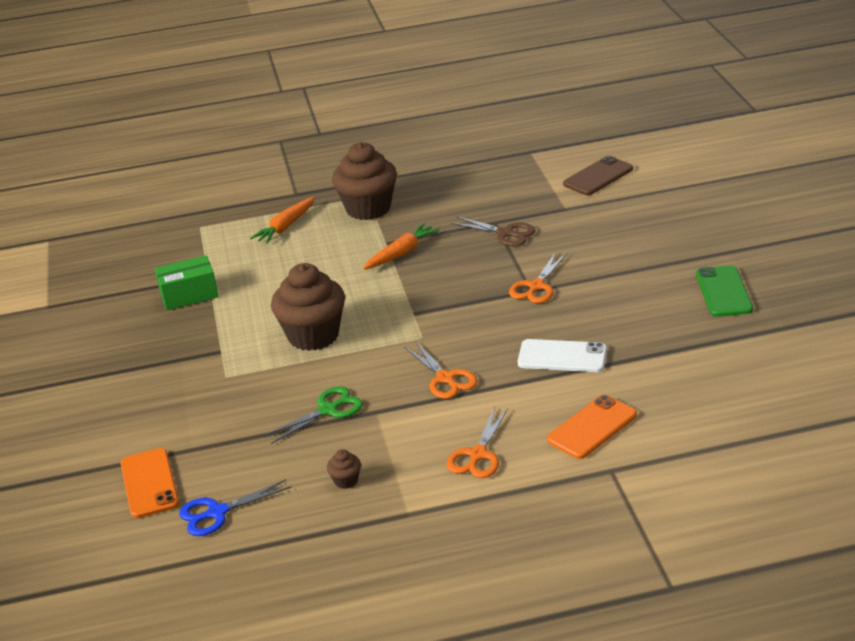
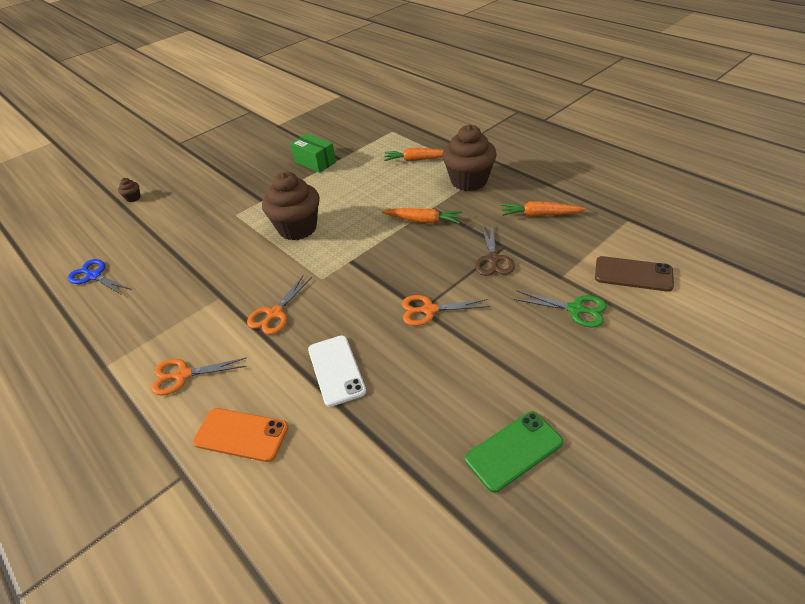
camera: 60 degrees right, 10 degrees up
(149, 483) = (119, 237): orange phone -> none
(328, 410) = (215, 273): green scissors -> green scissors (575, 309)
(346, 480) = (137, 317): brown cupcake -> brown cupcake (133, 198)
(472, 189) = (540, 215): none -> orange carrot

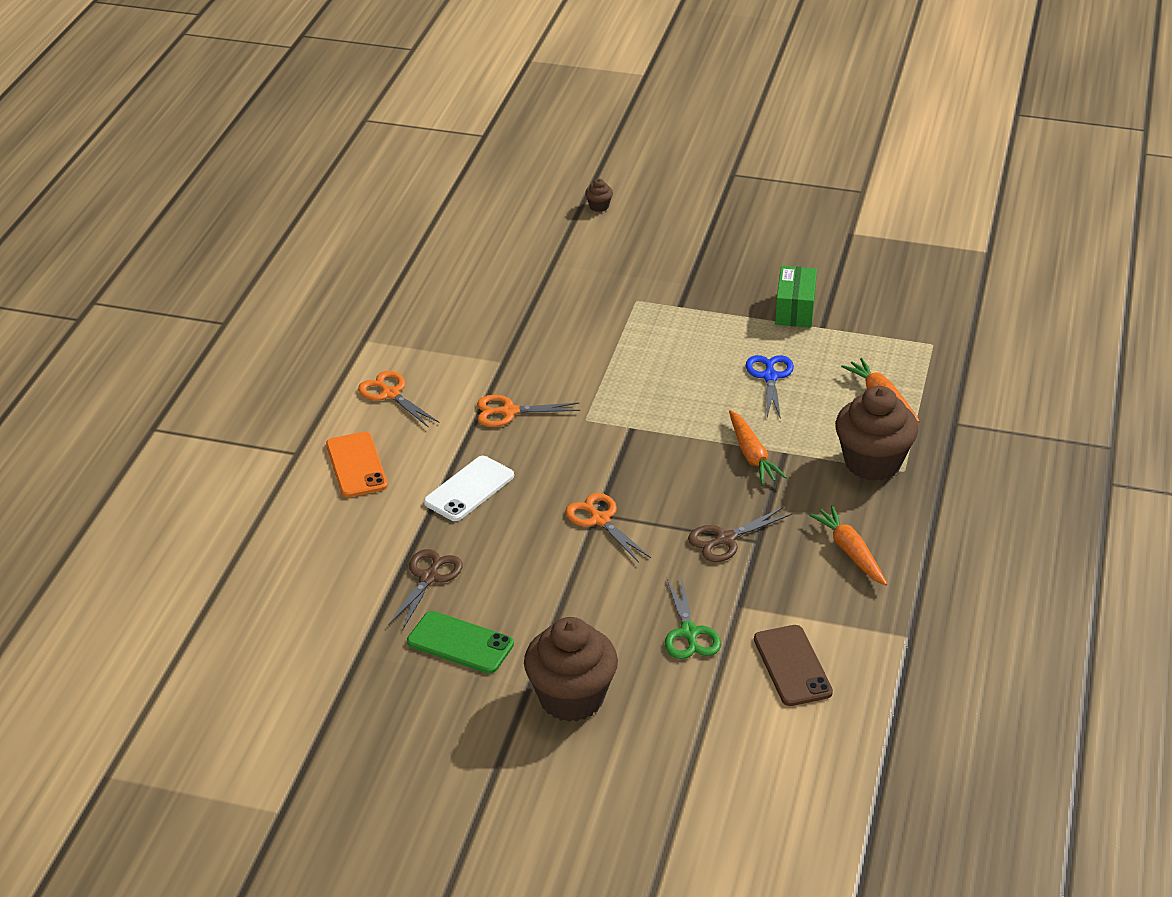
camera: 55 degrees right, 5 degrees down
(94, 276) = (462, 259): blue scissors -> blue scissors (770, 377)
(297, 228) = (653, 360): brown cupcake -> brown cupcake (571, 698)
(419, 440) = (429, 578): none -> brown scissors

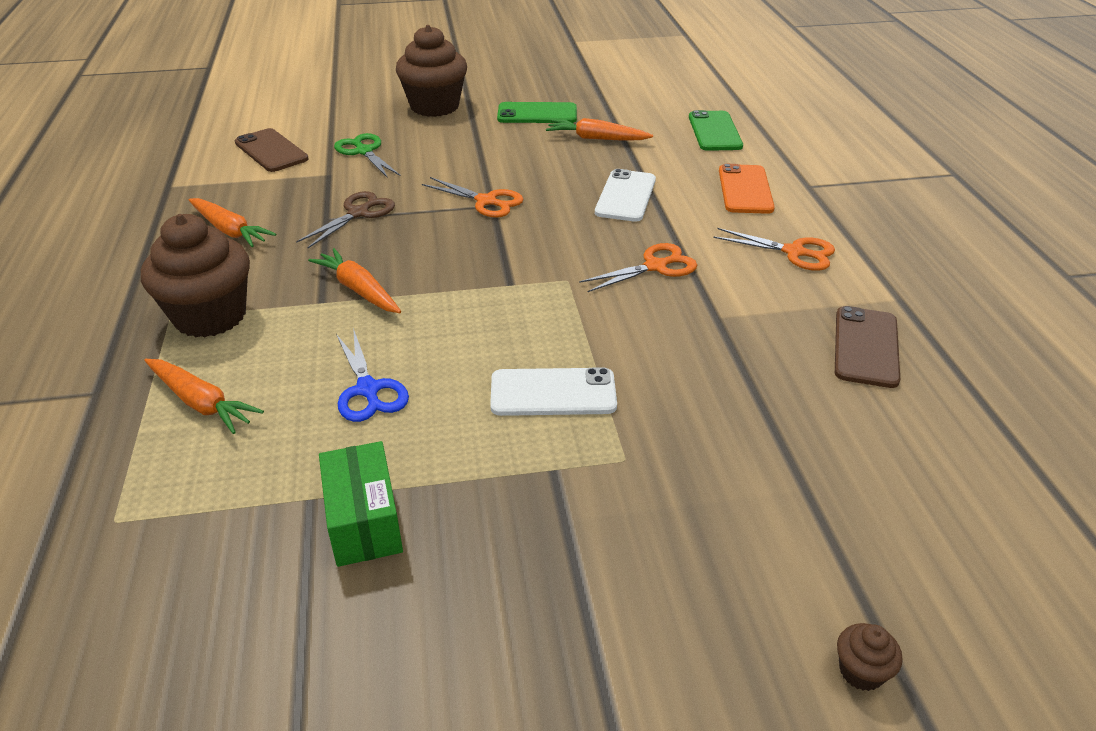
camera: 155 degrees right, 0 degrees up
(297, 551) = (715, 131): none -> green phone
(356, 465) = (745, 190): orange phone -> orange phone turned 45 degrees clockwise
(429, 317) = (866, 347): none -> brown phone
(429, 578) = (597, 138): brown scissors -> orange carrot
(652, 344) = (553, 393): none -> white phone

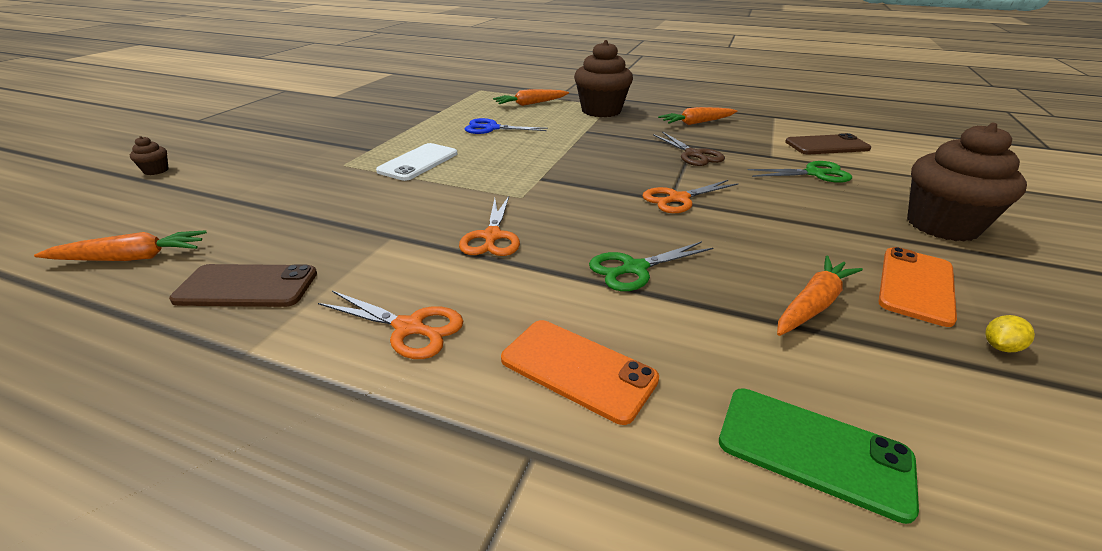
camera: 120 degrees right, 5 degrees down
(359, 290) = (588, 140): orange carrot -> orange carrot (131, 258)
(364, 521) = (411, 116): green box -> none
(537, 114) = (916, 285): green phone -> orange phone
(580, 97) = (1000, 347): none -> yellow lemon
(626, 196) = (634, 268): white phone -> green scissors
(794, 252) = (409, 328): orange scissors -> orange scissors turned 120 degrees counterclockwise
(866, 347) = (247, 286): brown phone -> brown phone turned 45 degrees counterclockwise

